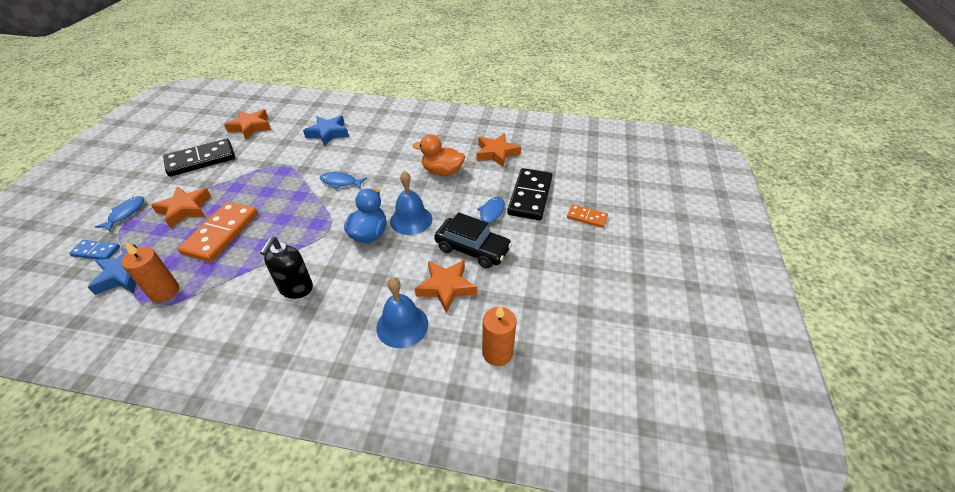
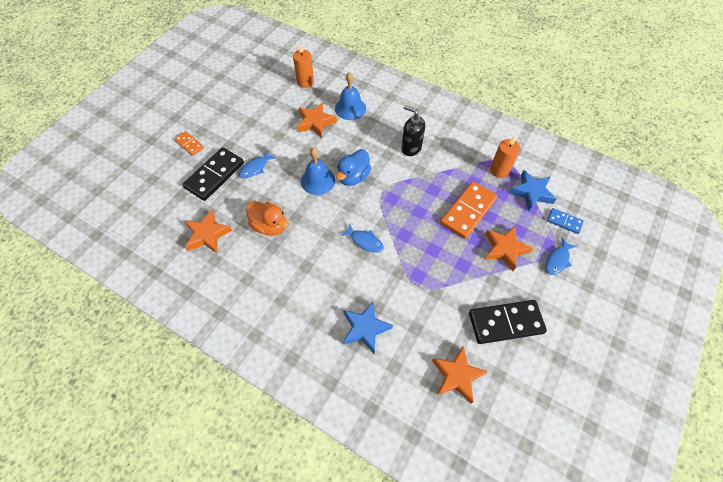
camera: 160 degrees left, 15 degrees up
(296, 289) = (411, 148): black soap dispenser -> black soap dispenser turned 90 degrees counterclockwise
(472, 249) = (285, 143): black car -> none

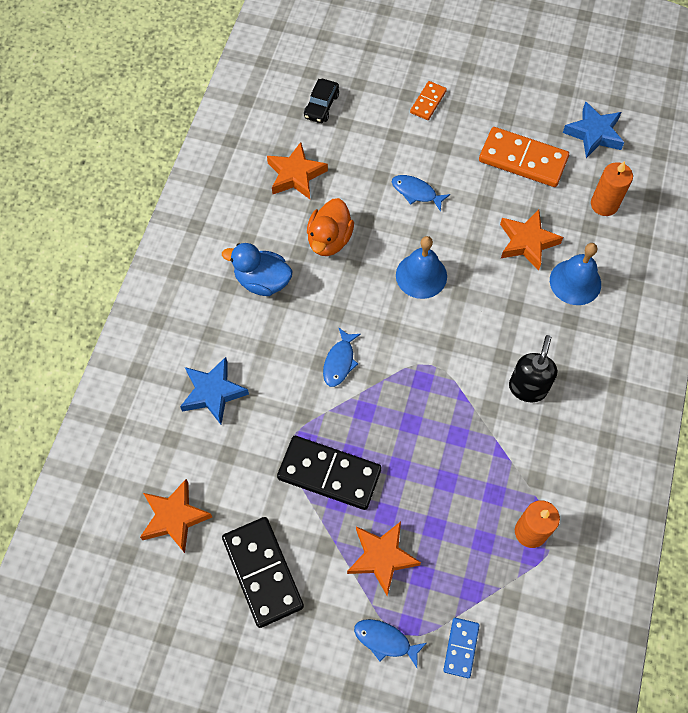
camera: 75 degrees right, 5 degrees up
(157, 205) = (321, 106): none -> black car
(215, 175) = (387, 150): black domino -> black domino (329, 474)
(353, 177) = (443, 320): blue duck -> blue duck (262, 281)
(468, 211) = (434, 493): orange domino -> orange domino (523, 159)
(531, 192) = (502, 589): blue star -> blue star (594, 134)

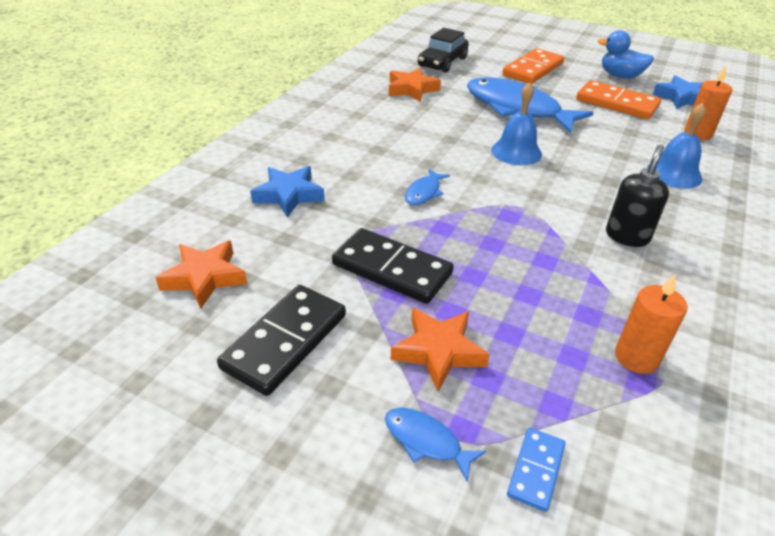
camera: 10 degrees right, 25 degrees down
(262, 281) = (363, 137): blue duck -> blue duck (620, 76)
(262, 572) = (285, 341): black domino -> black domino turned 45 degrees clockwise
(321, 106) = (442, 62): black car -> black car, size x1.57
(329, 240) = (432, 123): orange duck -> none
(416, 192) = (517, 108): blue fish -> blue fish, size x2.37
(428, 102) = (532, 69): orange domino -> orange domino, size x1.89
(527, 242) = (622, 145): orange star -> none

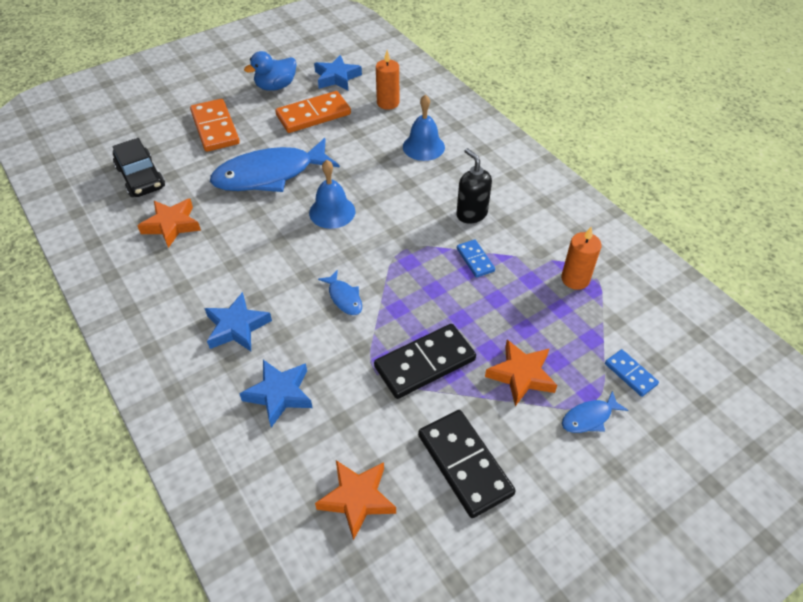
camera: 60 degrees left, 10 degrees up
(340, 151) = (237, 327): none -> blue star
(565, 260) = (475, 260): none -> blue domino

